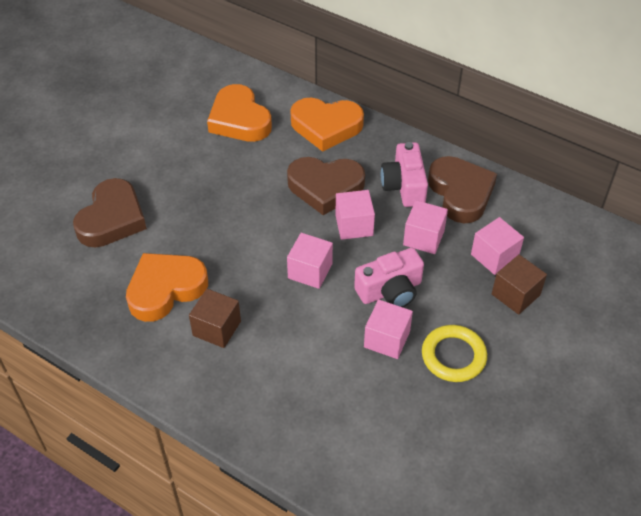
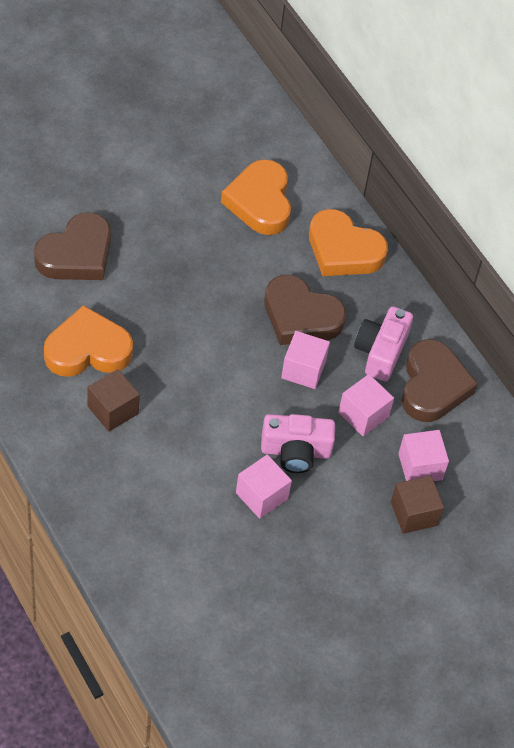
camera: 20 degrees right, 5 degrees up
(310, 271) = (232, 396): pink cube -> none
(453, 356) = (313, 541): yellow ring -> none

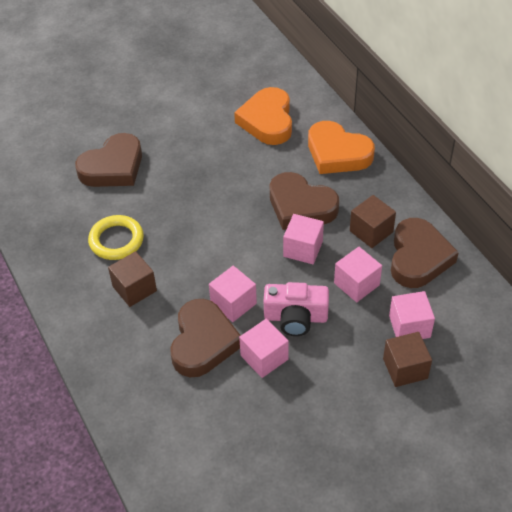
camera: 10 degrees right, 5 degrees down
(87, 349) = (116, 240): orange heart -> yellow ring
(194, 476) = (203, 342): none -> brown heart
(226, 432) = (233, 303): none -> pink cube
(381, 352) = (371, 231): pink camera -> brown cube

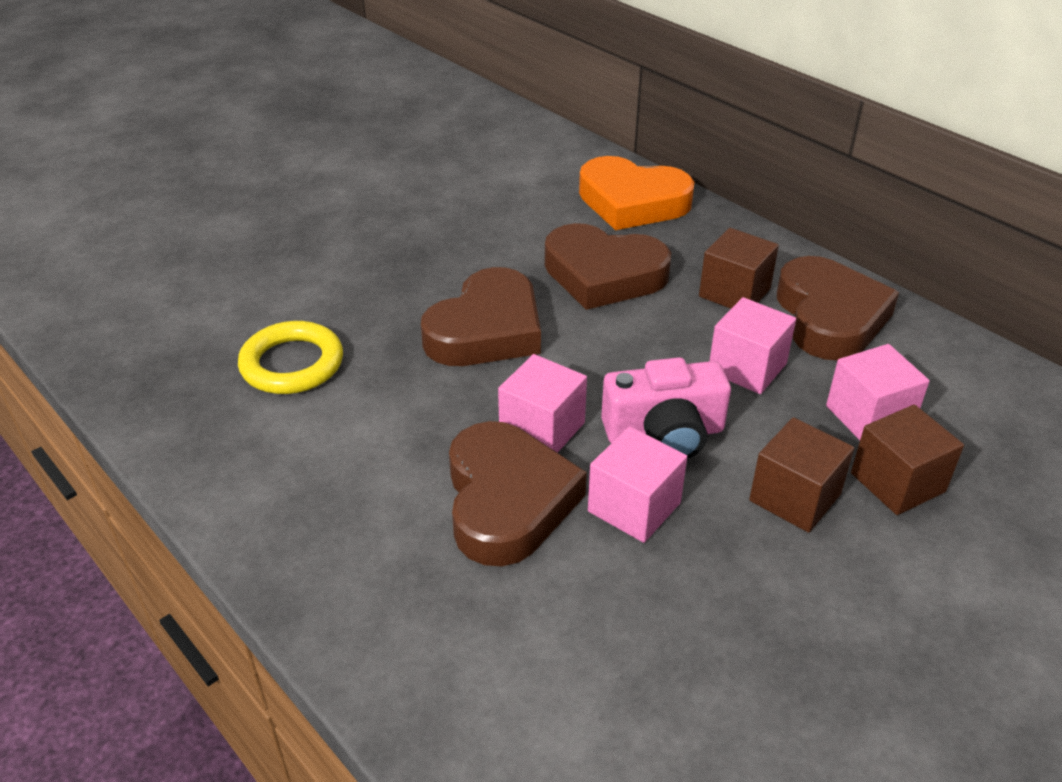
camera: 15 degrees left, 10 degrees down
(113, 167) = (260, 262): brown heart -> brown heart (486, 330)
(134, 289) = (346, 433): brown cube -> brown cube (795, 497)
(267, 121) = (504, 176): orange heart -> none
(303, 249) = (632, 331): pink cube -> none

